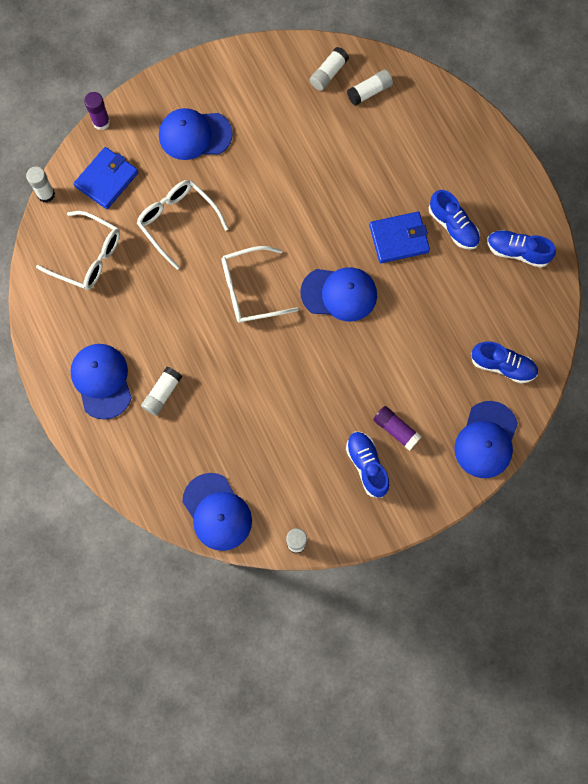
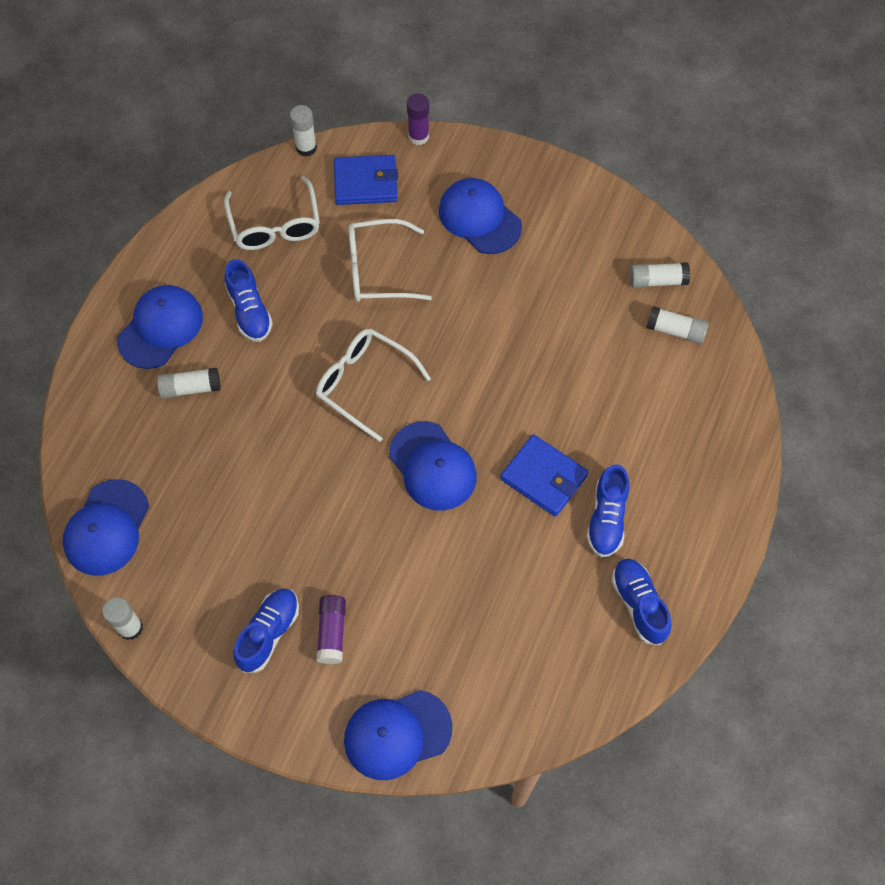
camera: 50 degrees right, 10 degrees down
(177, 221) = (378, 270): white glasses -> white glasses turned 105 degrees counterclockwise
(502, 366) = (496, 688): blue shoe -> blue shoe (249, 311)

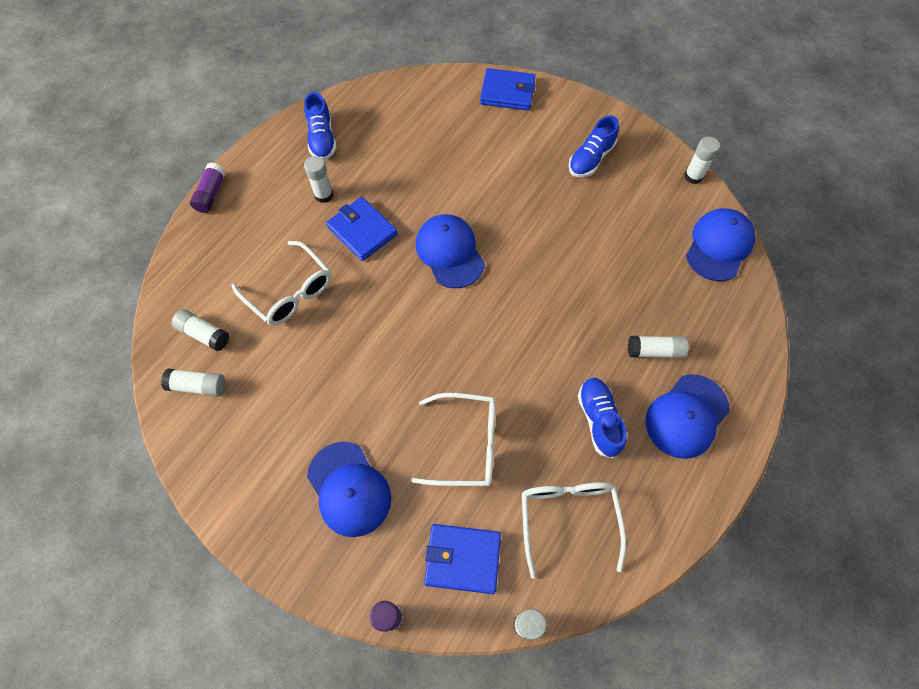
camera: 170 degrees left, 0 degrees up
(332, 632) = (545, 153): purple glue stick -> purple glue stick (211, 194)
(364, 384) = (496, 330): white glasses -> white glasses (290, 292)
(397, 734) = (507, 92): blue cap -> blue wallet
(606, 518) = (324, 195): blue shoe -> white glue stick

